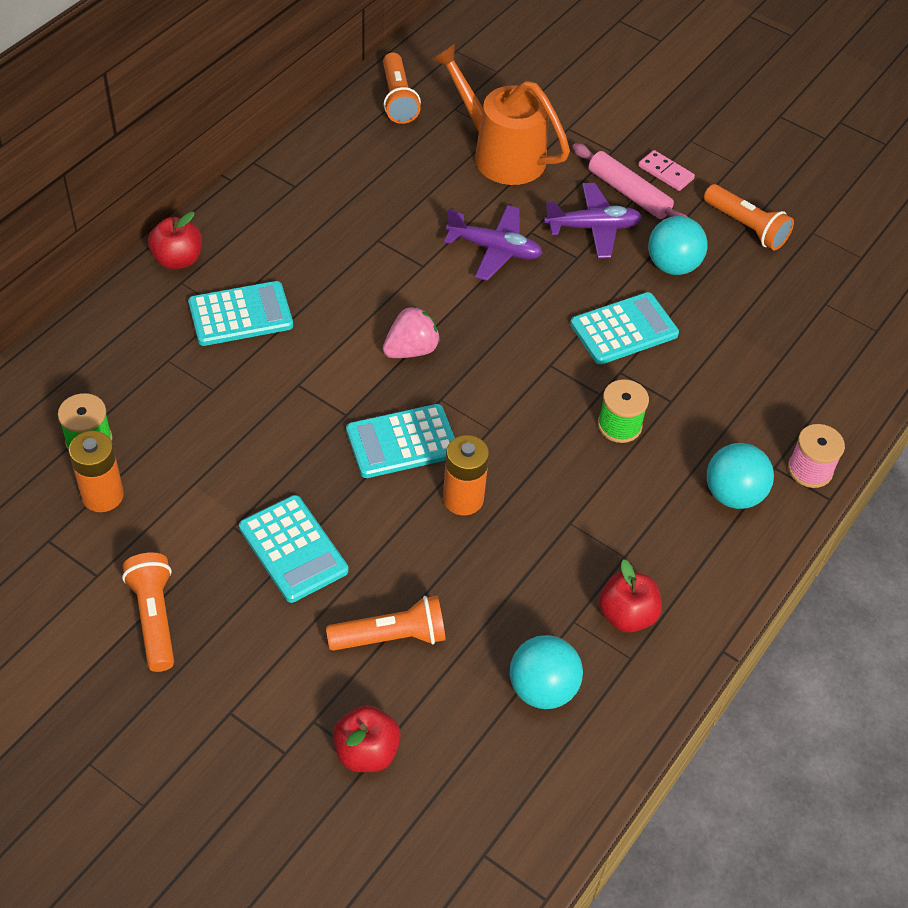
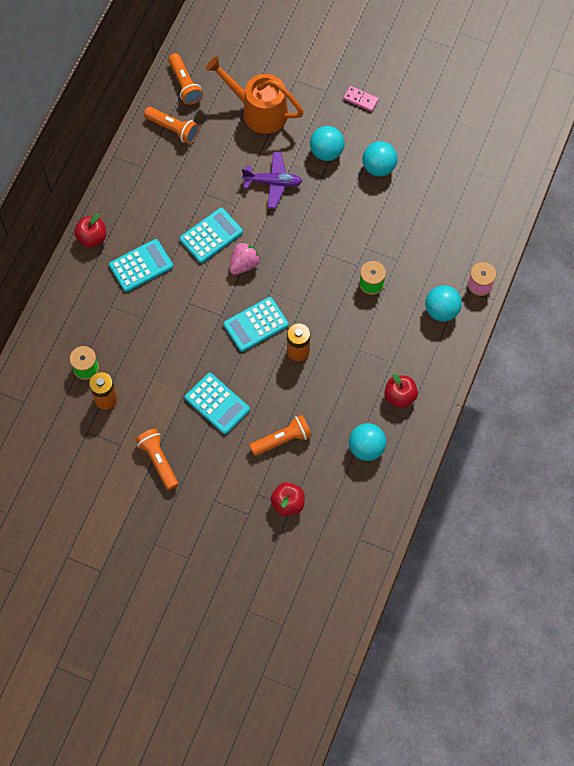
camera: 10 degrees left, 15 degrees up
(593, 227) = (326, 152): purple plane -> turquoise ball
(624, 329) = (360, 219): turquoise calculator -> turquoise calculator (211, 236)
(629, 193) = (342, 121): pink rolling pin -> none
(746, 227) = (416, 128): orange flashlight -> orange flashlight (173, 129)

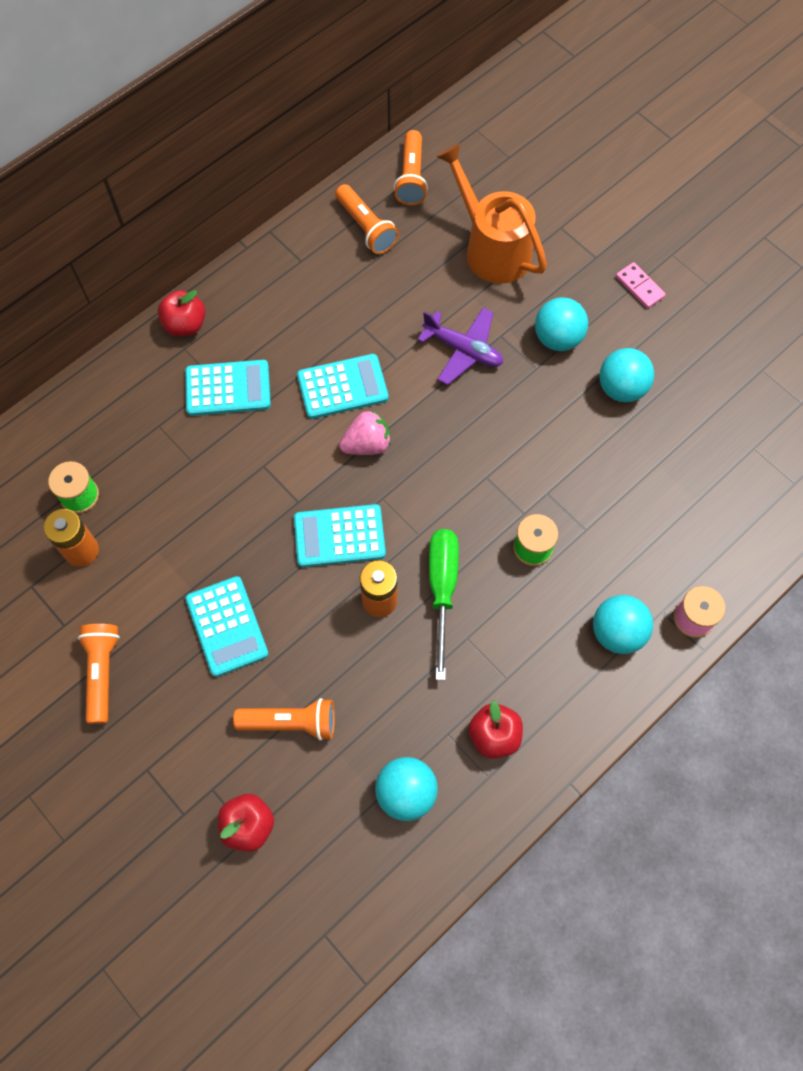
camera: 25 degrees right, 0 degrees up
(331, 329) = (442, 590): none -> green screwdriver

